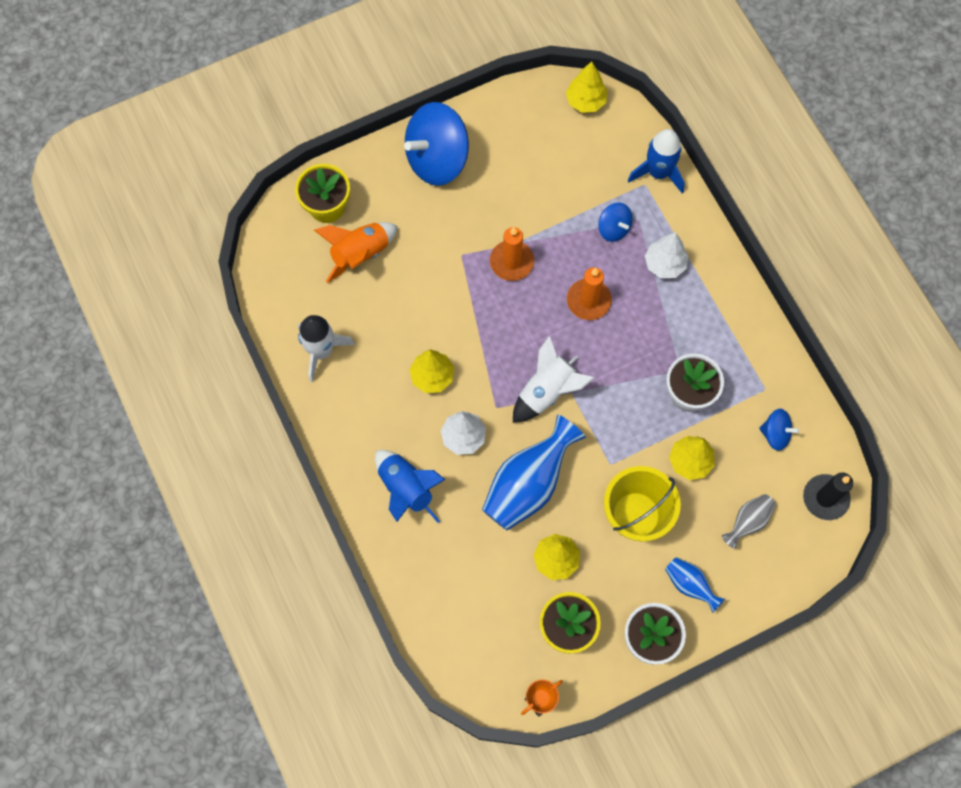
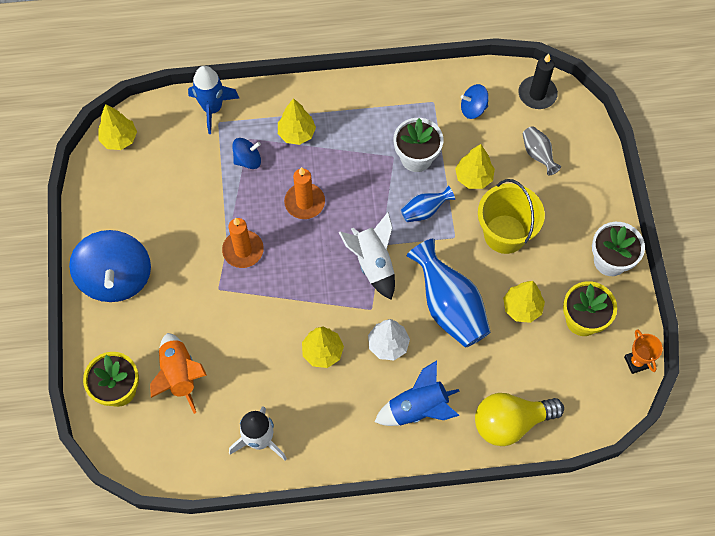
camera: 70 degrees left, 5 degrees down
(424, 586) = (510, 422): none -> yellow light bulb
(664, 264) = (296, 133): white tree -> yellow tree
(690, 585) = (575, 215): blue vase -> blue vase (424, 211)
(775, 434) = (473, 108): blue spinning top -> blue spinning top turned 135 degrees counterclockwise

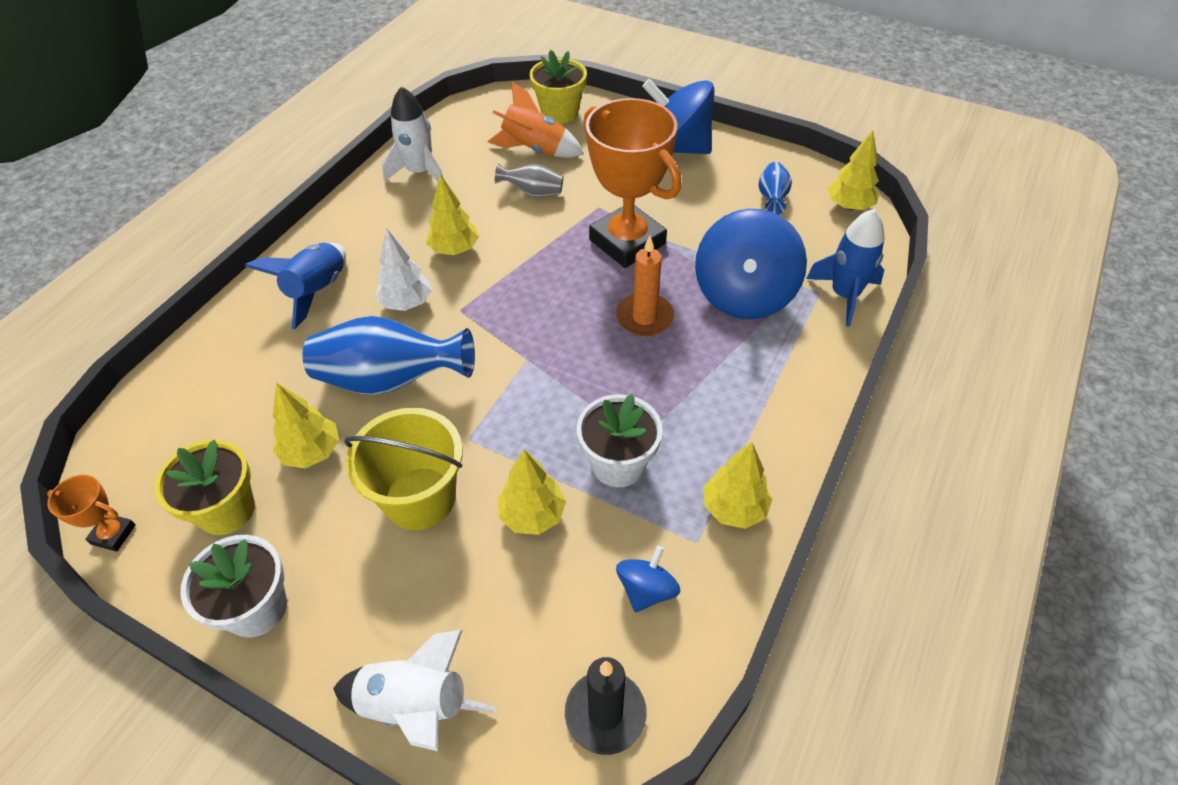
camera: 125 degrees right, 15 degrees down
(243, 250) = (627, 242): orange candle -> orange trophy
(248, 160) = (744, 294): blue spinning top -> blue spinning top, size x2.06
(296, 133) = (751, 356): yellow tree -> yellow tree (734, 508)
(373, 263) = (511, 339): white rocket -> white rocket (415, 706)
(424, 211) = (532, 428): blue vase -> blue vase (772, 198)
(510, 422) = (213, 358): yellow light bulb -> none
(538, 154) = (497, 630): grey vase -> grey vase (533, 192)

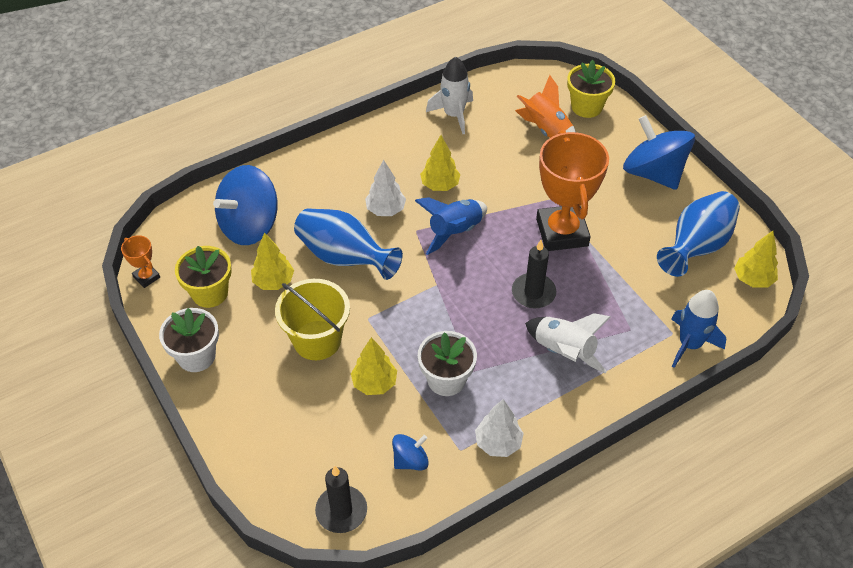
camera: 30 degrees right, 0 degrees up
(317, 291) = (336, 176): blue rocket -> blue rocket (454, 231)
(415, 706) = (246, 451): white rocket -> white rocket (563, 352)
(533, 192) = (522, 165): grey vase -> none
(644, 317) = (533, 293): orange candle -> black candle
(734, 508) = (498, 443): yellow tree -> white tree
(744, 294) = (616, 309): blue spinning top -> blue spinning top (250, 225)
(772, 198) = (696, 247): blue vase -> blue vase, size x1.96

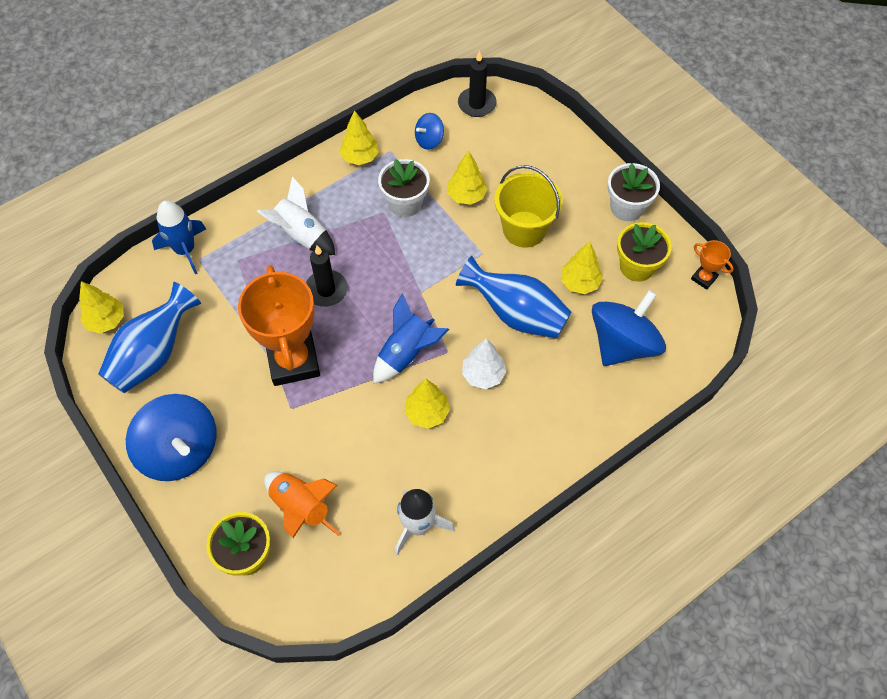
camera: 175 degrees right, 10 degrees up
(498, 443) = (360, 157): white tree -> yellow tree

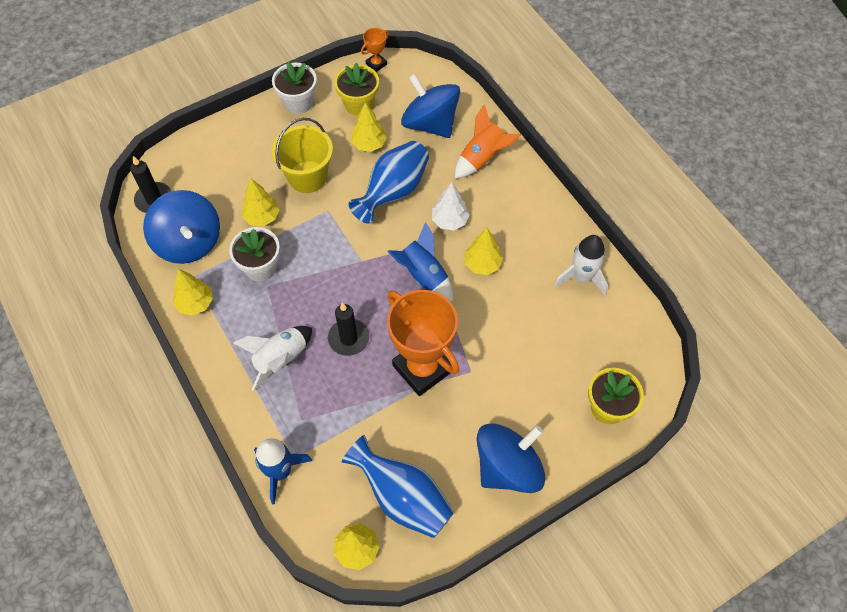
camera: 85 degrees left, 0 degrees up
(293, 361) = (422, 368): orange trophy -> orange trophy turned 60 degrees clockwise
(301, 508) = (566, 364): orange rocket -> orange rocket (482, 158)
(429, 140) = (189, 242): blue spinning top -> blue spinning top, size x2.06

